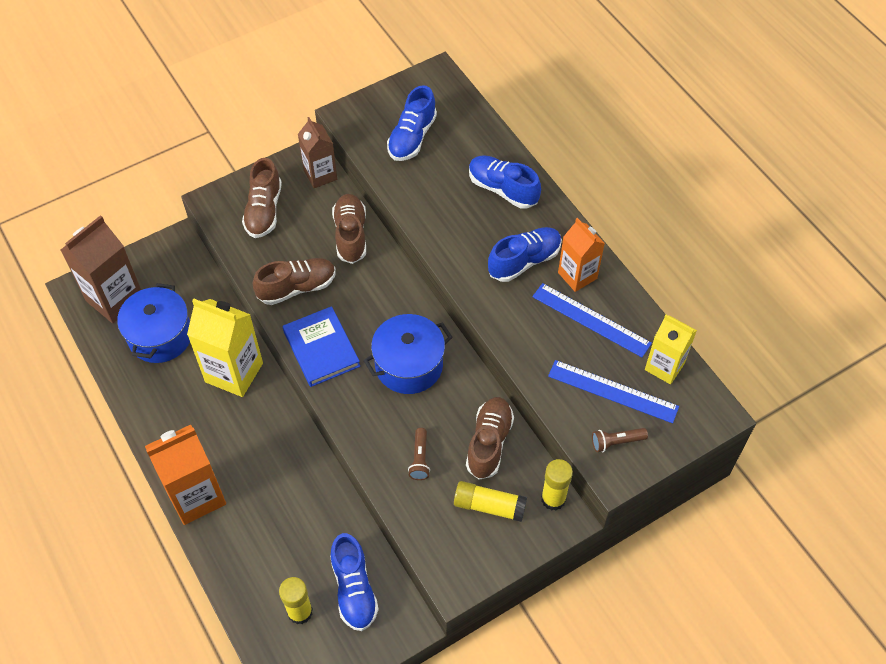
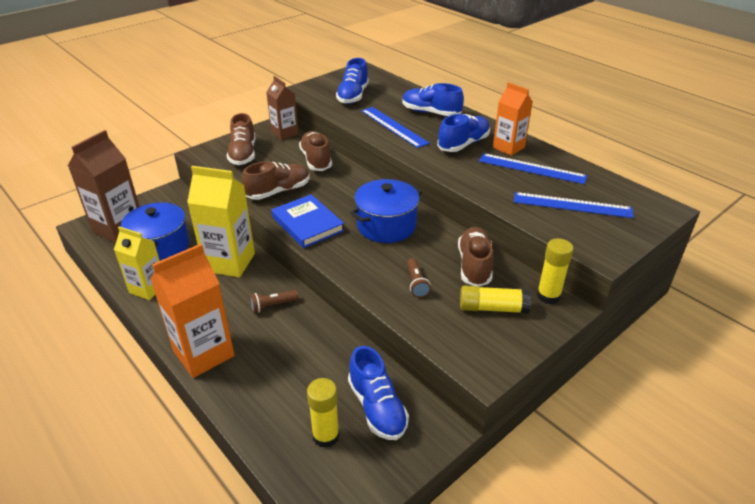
camera: 10 degrees left, 20 degrees down
(448, 212) = (393, 126): none -> blue ruler
(616, 442) = (593, 234): brown flashlight -> brown flashlight (272, 305)
(664, 366) = (605, 187): yellow carton -> yellow carton (148, 288)

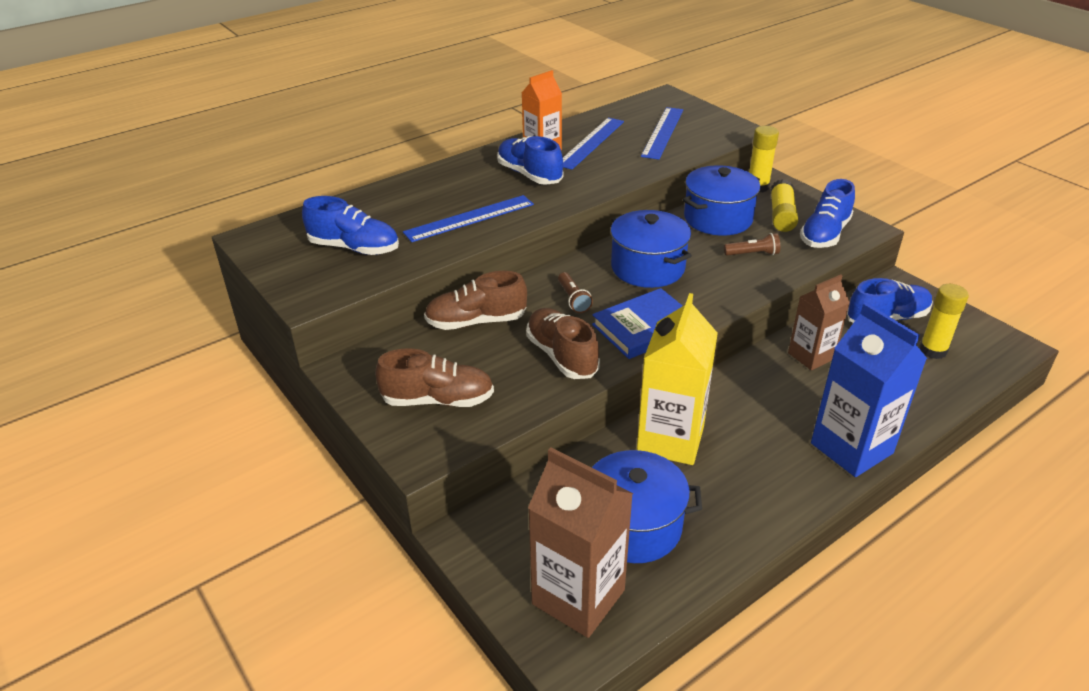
camera: 85 degrees left, 0 degrees up
(148, 288) = (738, 525): yellow carton -> none
(203, 353) = (851, 448): orange carton -> blue carton
(272, 305) = (755, 393): brown flashlight -> brown flashlight (573, 299)
(284, 133) = (377, 356): brown carton -> brown carton (811, 356)
(431, 113) = (436, 189): blue shoe -> blue shoe (824, 234)
(474, 266) = (718, 219): brown shoe -> blue pot

